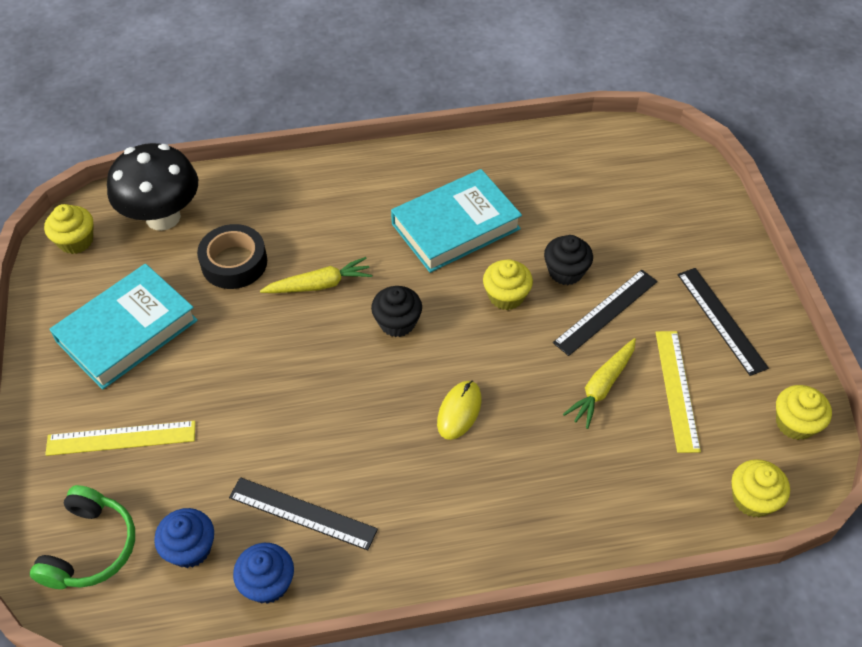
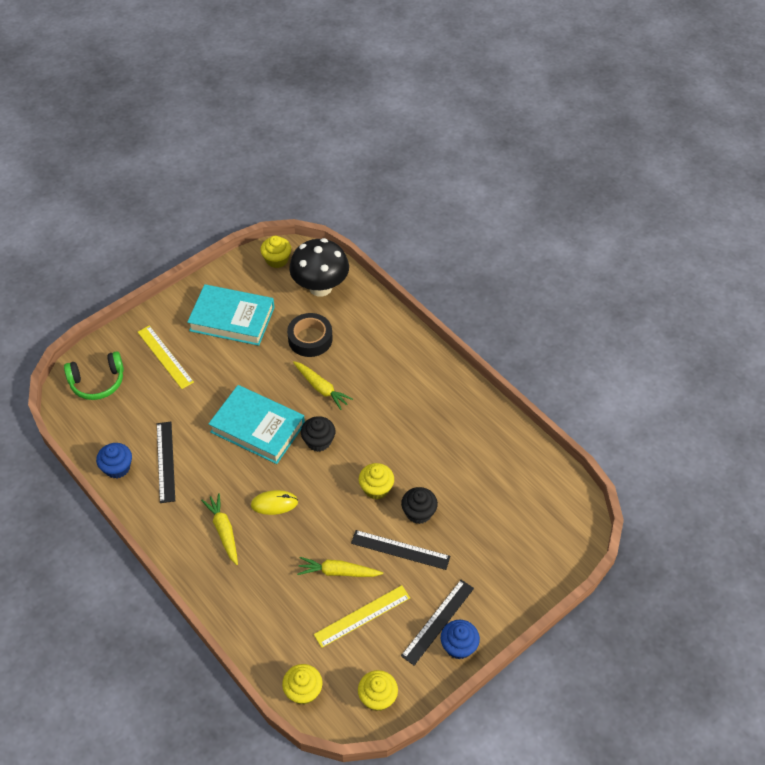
camera: 60 degrees right, 0 degrees up
(190, 548) = (119, 423): blue cupcake -> blue cupcake (459, 646)
(455, 226) = (415, 434): turquoise book -> turquoise book (257, 428)
(464, 488) = (223, 531): none -> yellow carrot

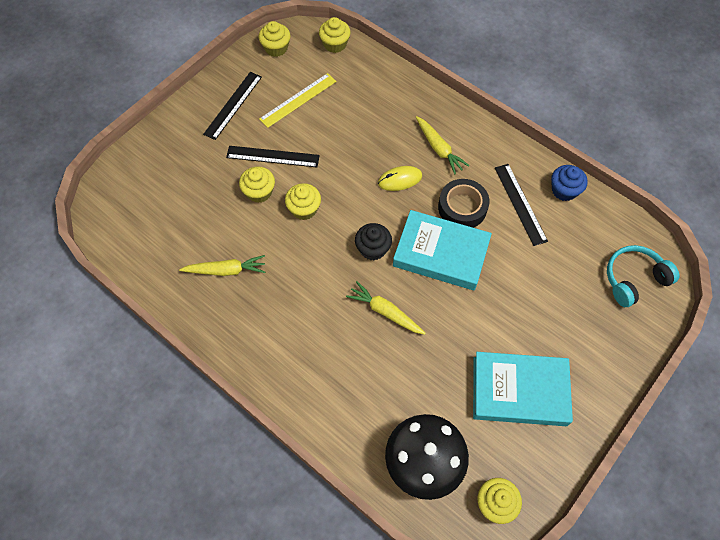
camera: 170 degrees right, 10 degrees up
(97, 382) = (633, 279): green headphones -> turquoise headphones
(165, 357) = (576, 323): yellow ruler -> none
(310, 339) = (415, 377): black tape -> black tape (462, 207)
(338, 572) = (326, 130): yellow carrot -> yellow carrot (226, 270)
(418, 512) = (259, 192): black cupcake -> yellow cupcake
(459, 646) = (214, 90): blue cupcake -> none

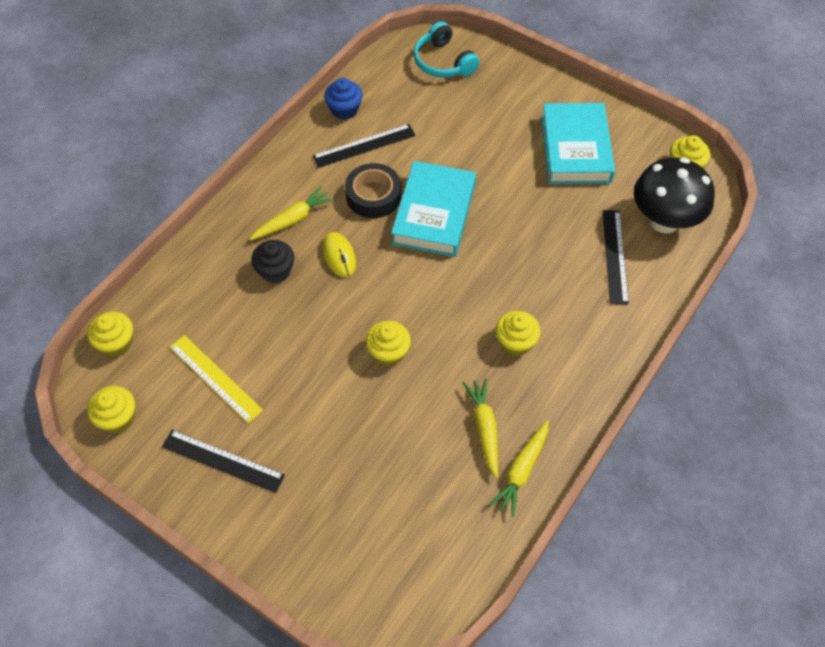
camera: 95 degrees left, 5 degrees down
(259, 192) = (367, 406): yellow cupcake -> yellow cupcake (515, 342)
(273, 156) = (310, 398): black ruler -> black ruler (614, 256)
(373, 249) = (435, 277): black cupcake -> black cupcake (275, 271)
(385, 312) = (512, 260): yellow carrot -> yellow carrot (521, 471)

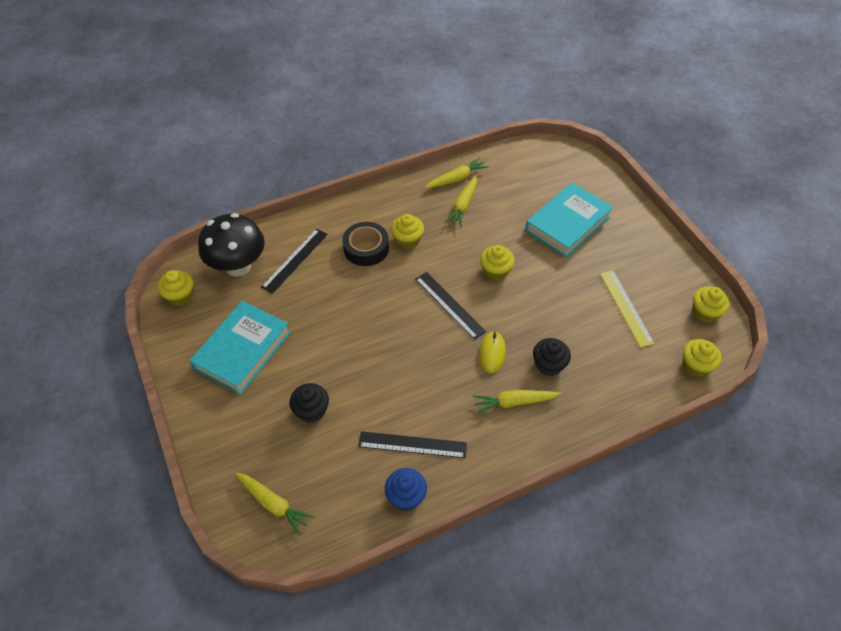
camera: 150 degrees left, 5 degrees down
(223, 461) = (638, 257): black ruler -> black ruler (449, 305)
(373, 196) = (435, 391): black tape -> black tape (366, 248)
(434, 213) = (396, 351): turquoise book -> turquoise book (567, 224)
(443, 62) = (274, 504): turquoise headphones -> yellow carrot
(470, 132) = (311, 410): none -> black cupcake

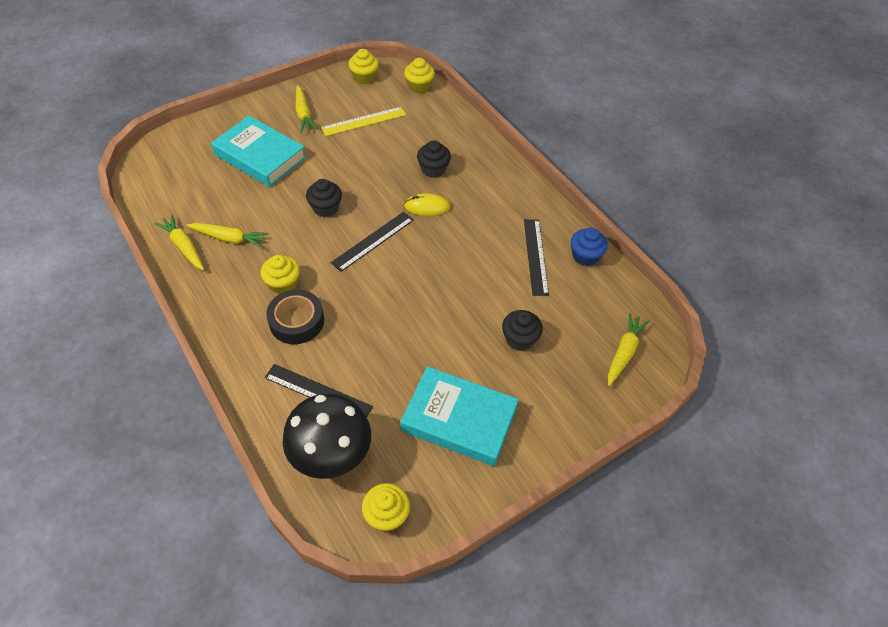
camera: 100 degrees left, 0 degrees up
(495, 271) = (325, 208): yellow cupcake -> black cupcake
(514, 402) = (477, 191): yellow carrot -> yellow carrot (304, 114)

